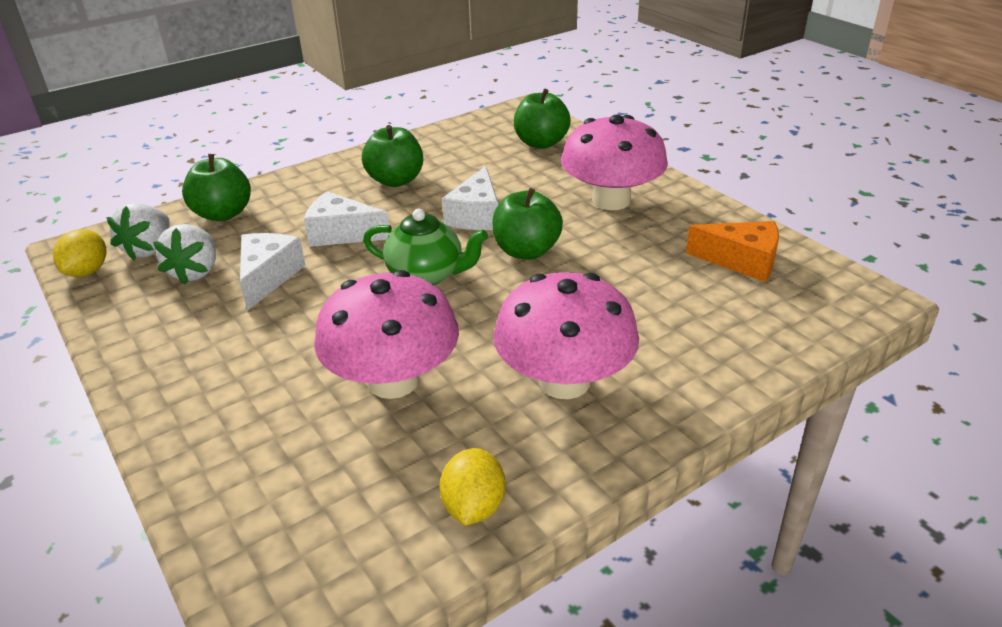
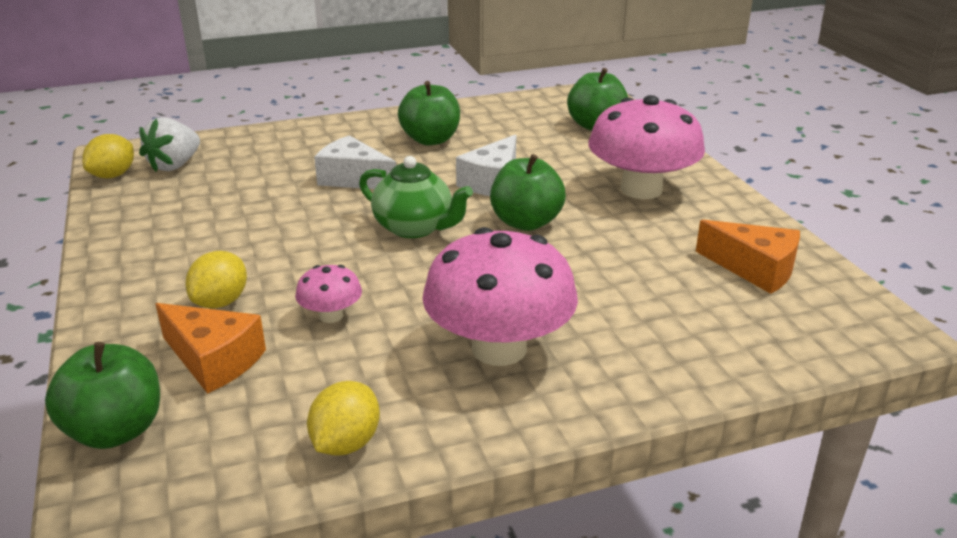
camera: 15 degrees right, 5 degrees down
(195, 272) = (204, 190): white strawberry -> none
(223, 214) = (255, 145): green apple -> green apple (115, 430)
(268, 277) = (265, 205): white cheese -> none
(276, 389) = (221, 302): none -> yellow lemon
(302, 451) = (214, 360): none -> orange cheese
(393, 381) = (331, 315): pink mushroom -> pink mushroom, size x0.46

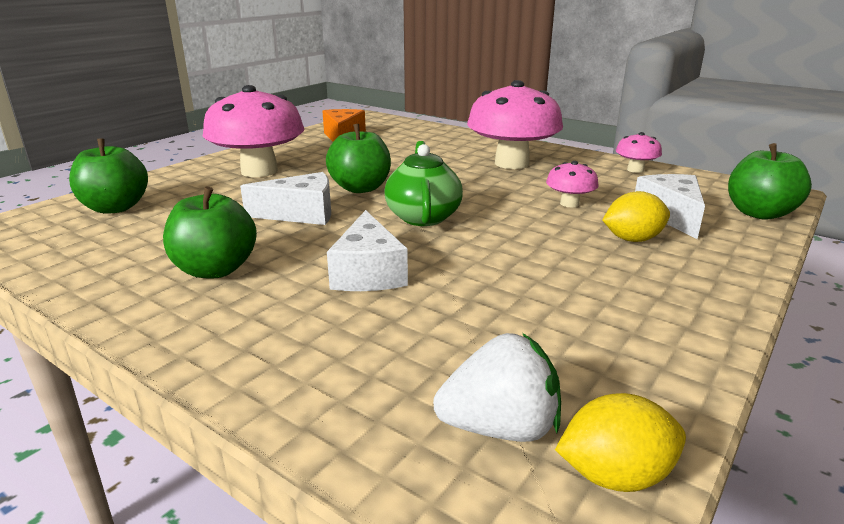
camera: 125 degrees left, 5 degrees down
(214, 360) = (671, 215): orange cheese -> white cheese
(346, 443) = (635, 170): yellow lemon -> pink mushroom

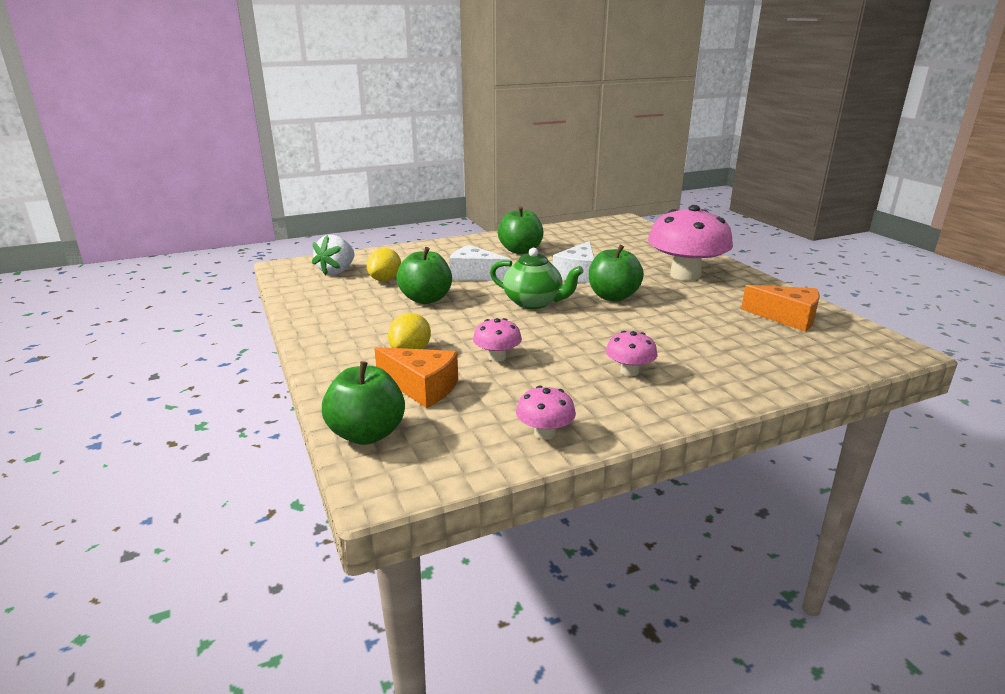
camera: 120 degrees right, 0 degrees up
(115, 208) = (635, 239): green apple -> green apple (426, 299)
(511, 163) = (629, 371): pink mushroom -> pink mushroom, size x0.46
(615, 475) = (293, 279): yellow lemon -> yellow lemon (385, 280)
(671, 215) = (422, 387): white cheese -> orange cheese

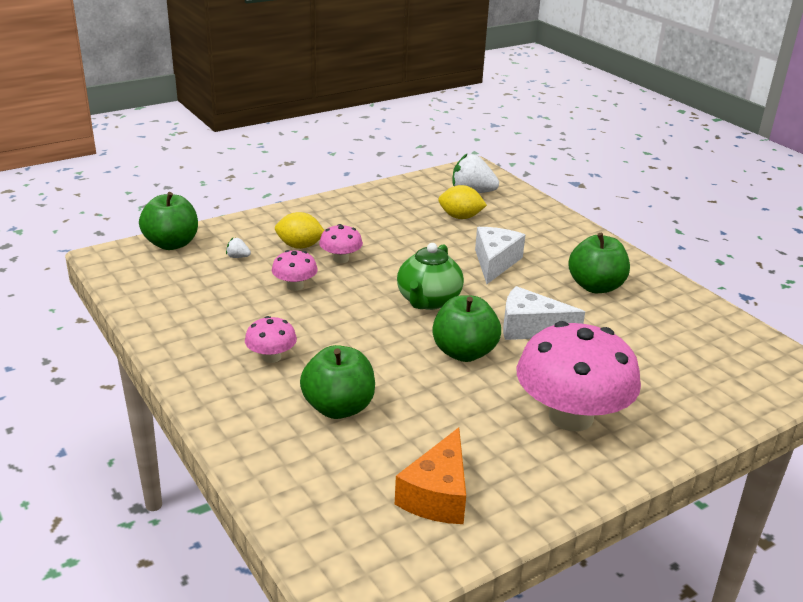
camera: 80 degrees right, 5 degrees up
(422, 387) = (238, 257): orange cheese -> white strawberry
(426, 299) = (417, 242): green apple -> green apple (338, 407)
(545, 433) = (164, 313): pink mushroom -> pink mushroom (341, 259)

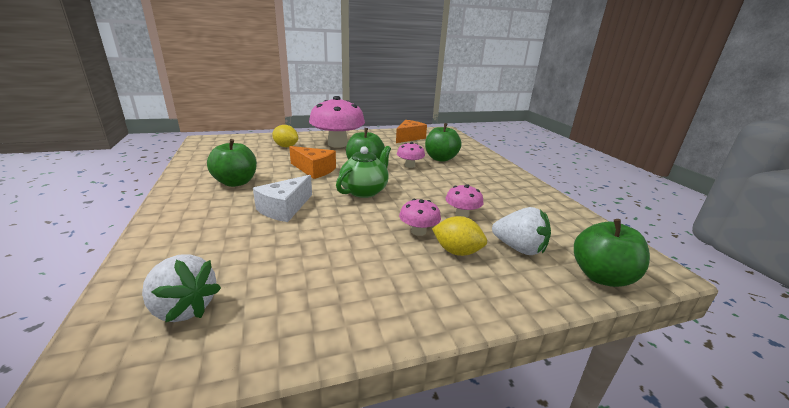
camera: 165 degrees left, 5 degrees down
(238, 257) = (519, 248): white strawberry -> white strawberry, size x2.23
(271, 357) = (475, 178): pink mushroom -> pink mushroom (410, 165)
(460, 217) = (256, 263): yellow lemon -> yellow lemon (286, 146)
(530, 328) = (314, 170): white cheese -> orange cheese

